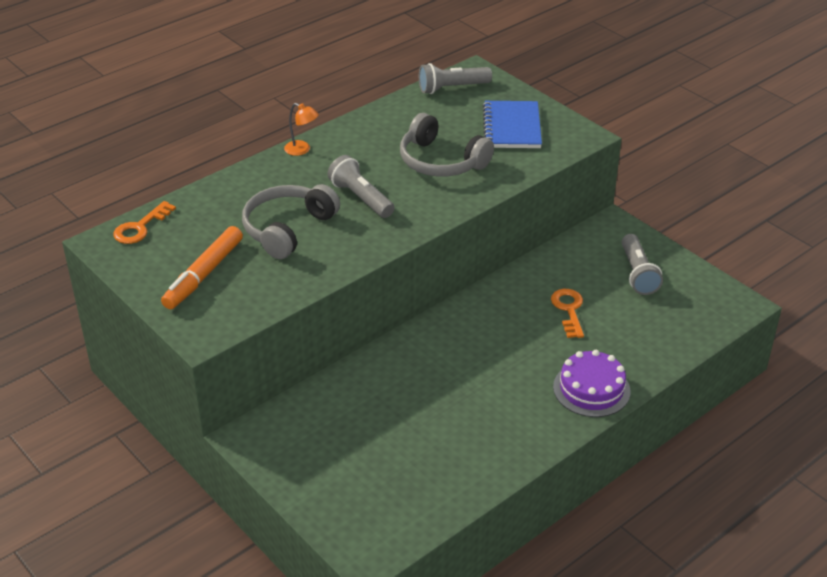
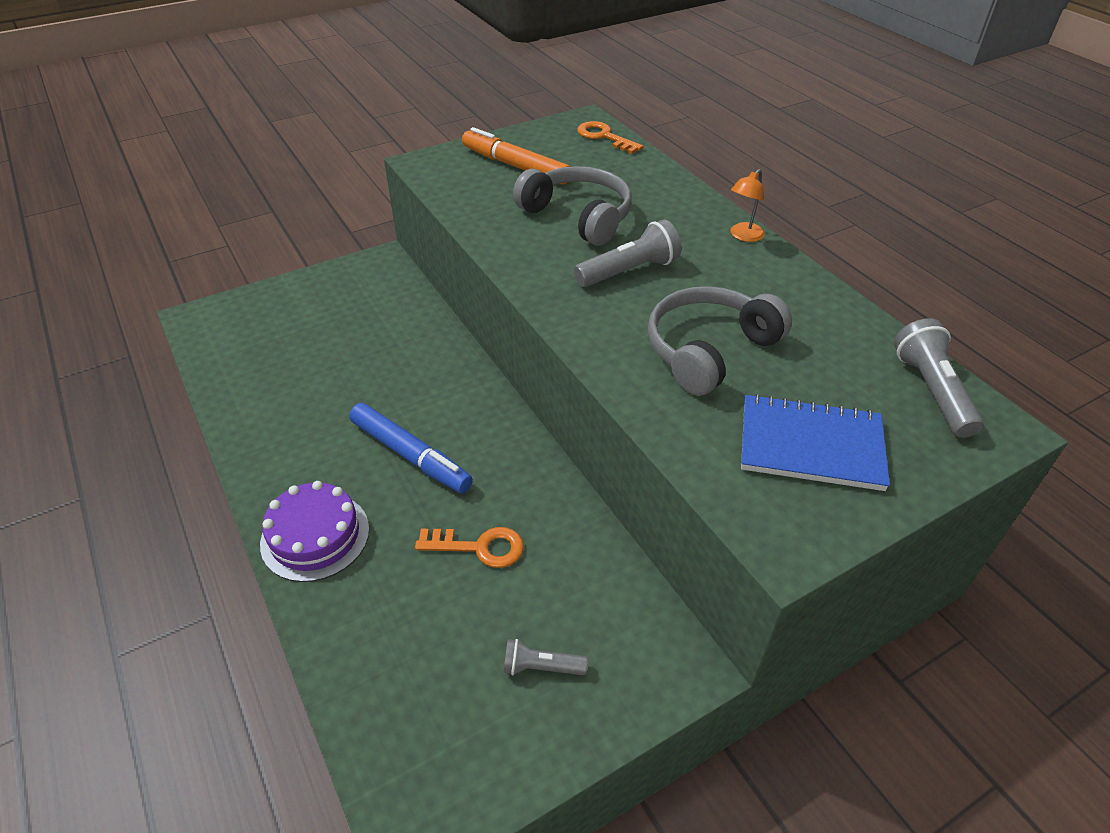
camera: 100 degrees right, 5 degrees up
(502, 358) = (410, 455): none -> blue marker
(638, 274) = (541, 667): grey flashlight -> grey flashlight, size x0.61

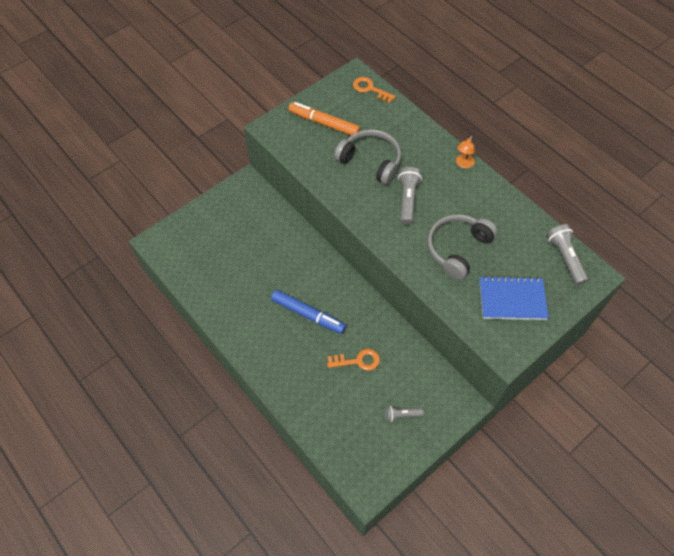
camera: 10 degrees left, 15 degrees up
(315, 536) = (276, 368): purple cake -> none
(629, 271) = (407, 200): grey flashlight -> grey flashlight turned 45 degrees counterclockwise

